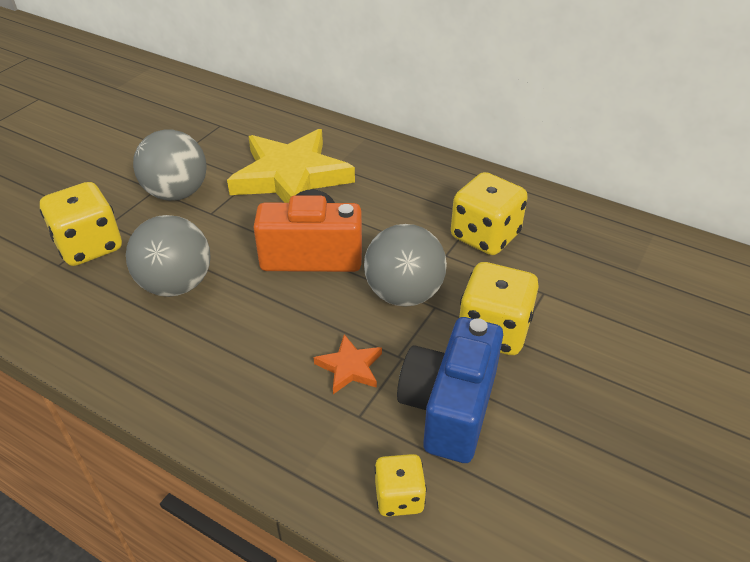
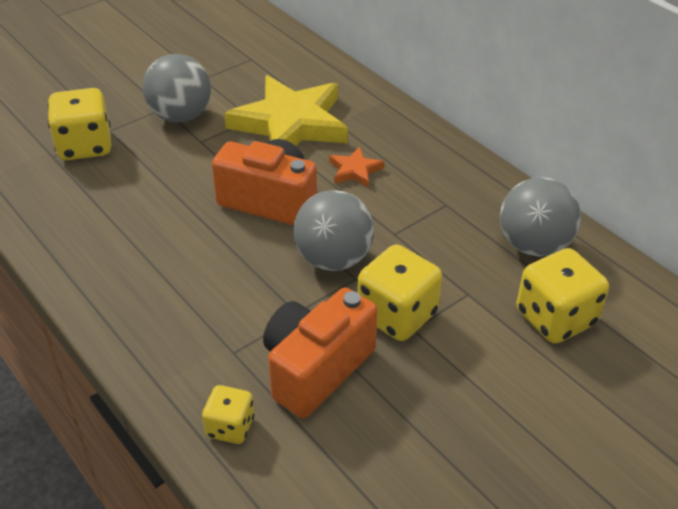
camera: 20 degrees right, 0 degrees up
(176, 284) = (139, 198): grey ball -> grey ball (533, 245)
(350, 367) = (248, 309): orange star -> orange star (355, 170)
(449, 407) = (316, 369): blue camera -> orange camera
(485, 236) = (443, 225): yellow dice -> yellow dice (555, 318)

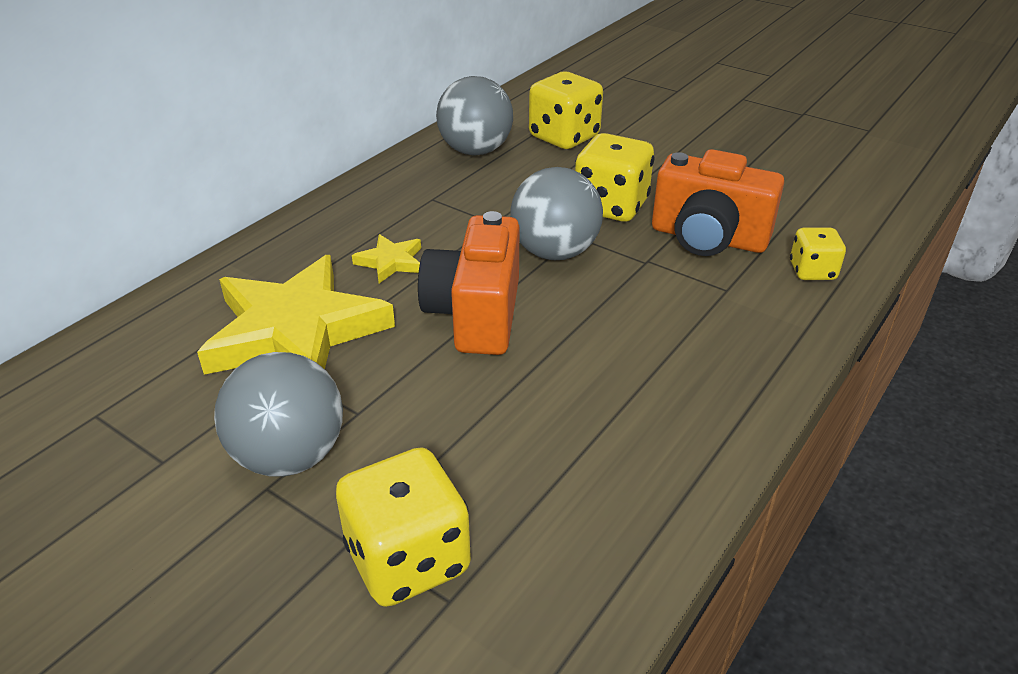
camera: 105 degrees left, 5 degrees down
(355, 170) = (391, 262): orange star -> yellow star

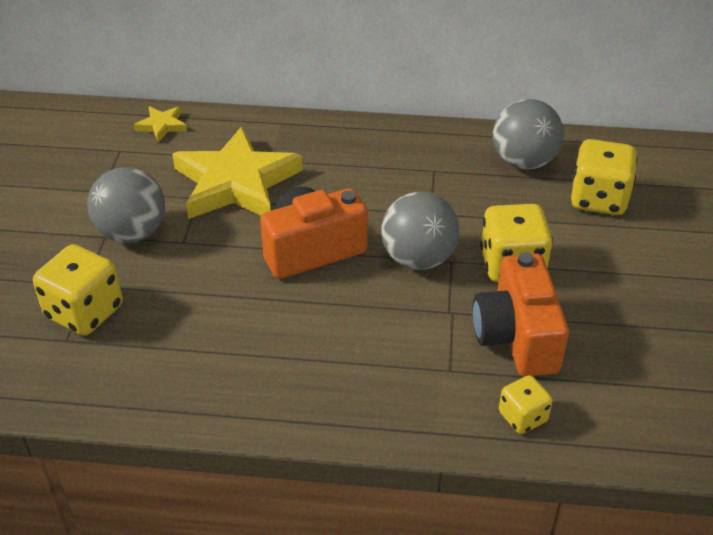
camera: 60 degrees right, 5 degrees up
(391, 262) = (338, 187): yellow star -> yellow star (162, 125)

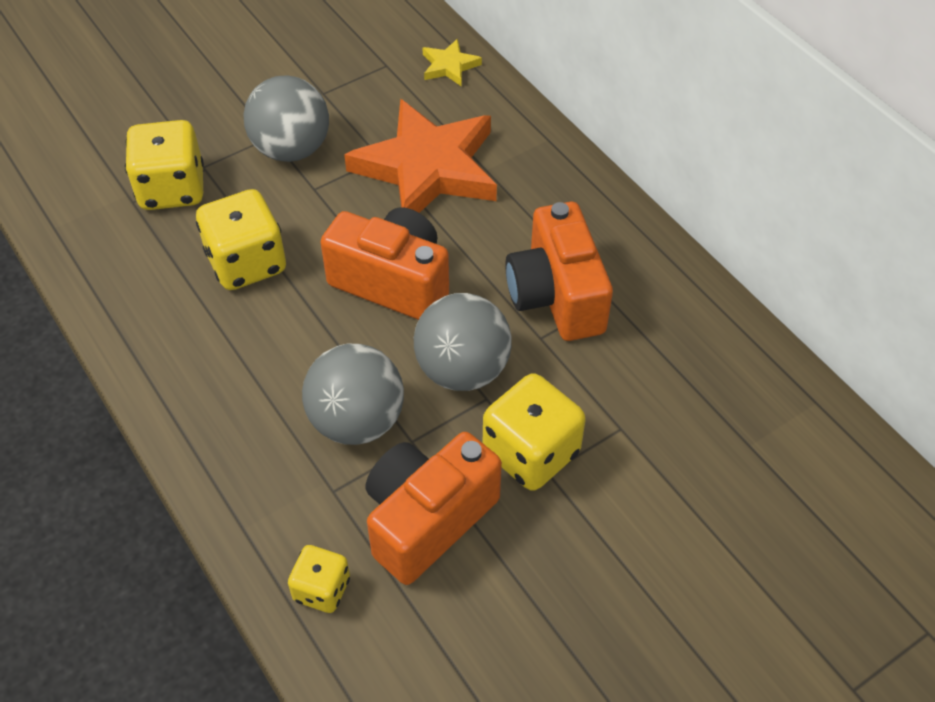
camera: 50 degrees right, 10 degrees up
(236, 183) = (427, 168): yellow star -> orange star
(407, 189) = (556, 296): none -> orange camera
(523, 162) = (710, 364): grey ball -> grey ball (357, 421)
(598, 199) = (722, 469): yellow dice -> yellow dice (247, 263)

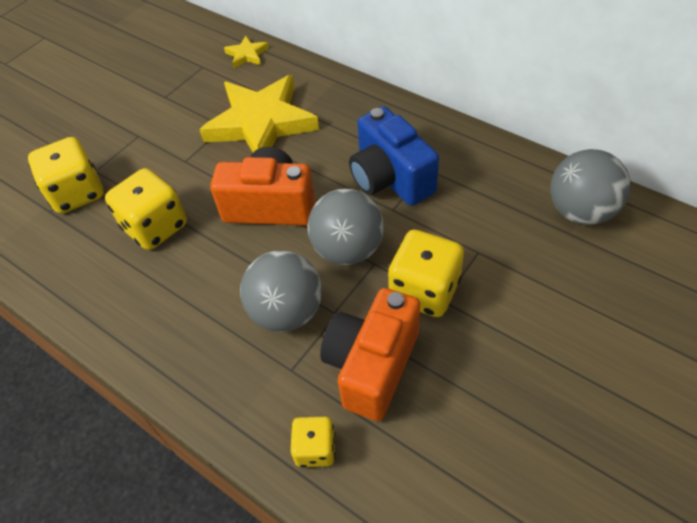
camera: 15 degrees left, 0 degrees up
(291, 149) = (157, 139): grey ball -> grey ball (581, 211)
(427, 168) = (261, 123): orange star -> yellow star
(556, 296) = (390, 178): orange camera -> blue camera

